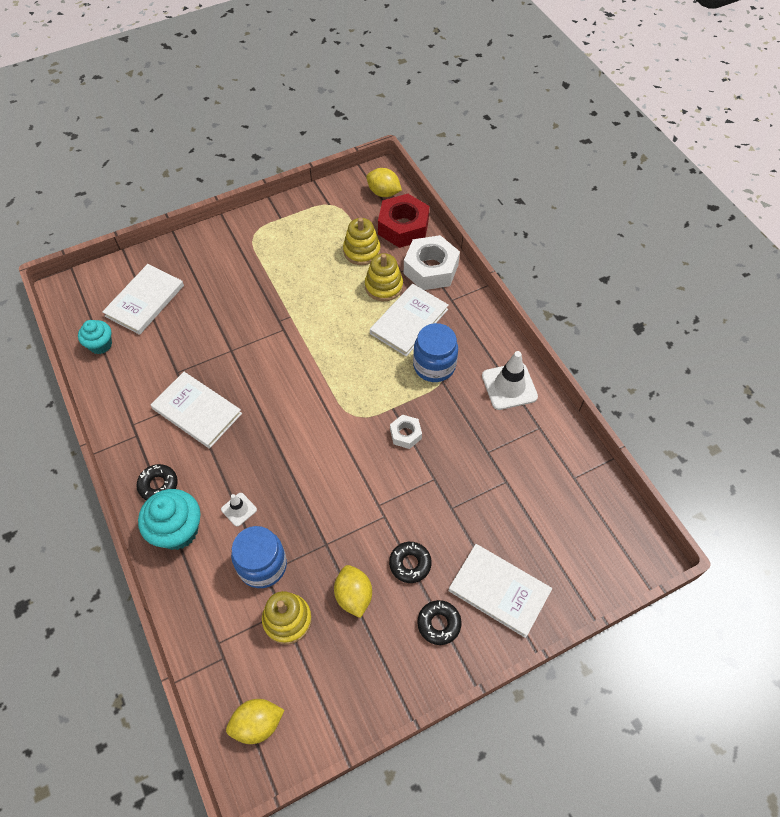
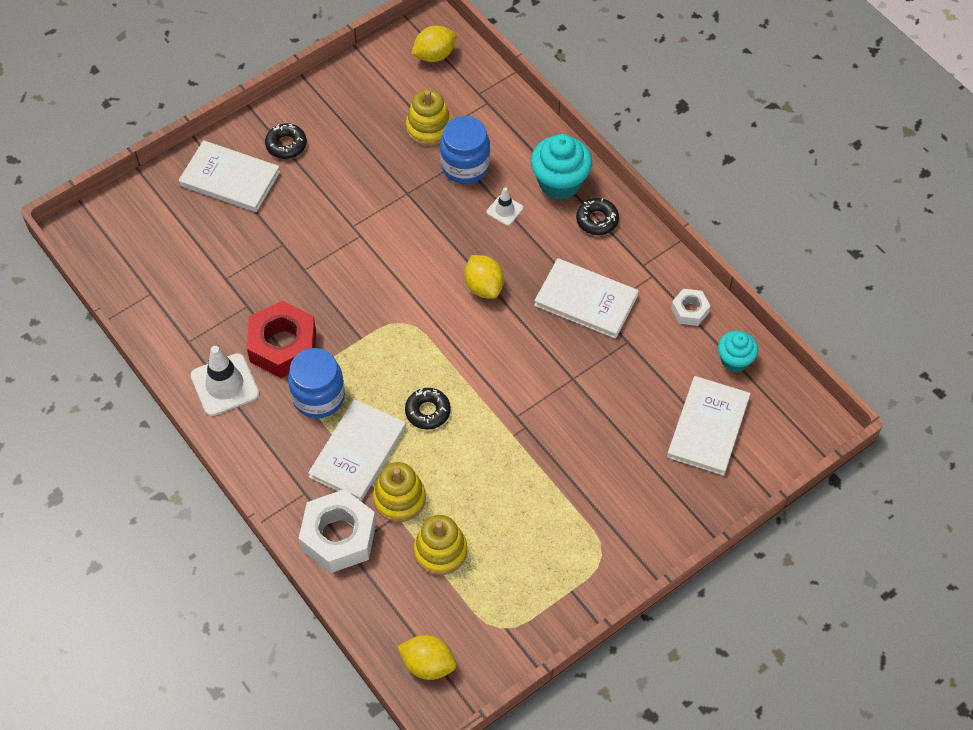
camera: 170 degrees right, 0 degrees up
(353, 596) = (370, 155): yellow lemon -> yellow lemon (484, 286)
(403, 227) = (387, 603): red nut -> red nut (283, 346)
(405, 434) = (342, 311): white nut -> white nut (689, 310)
(410, 564) = (320, 188): black donut -> black donut (428, 411)

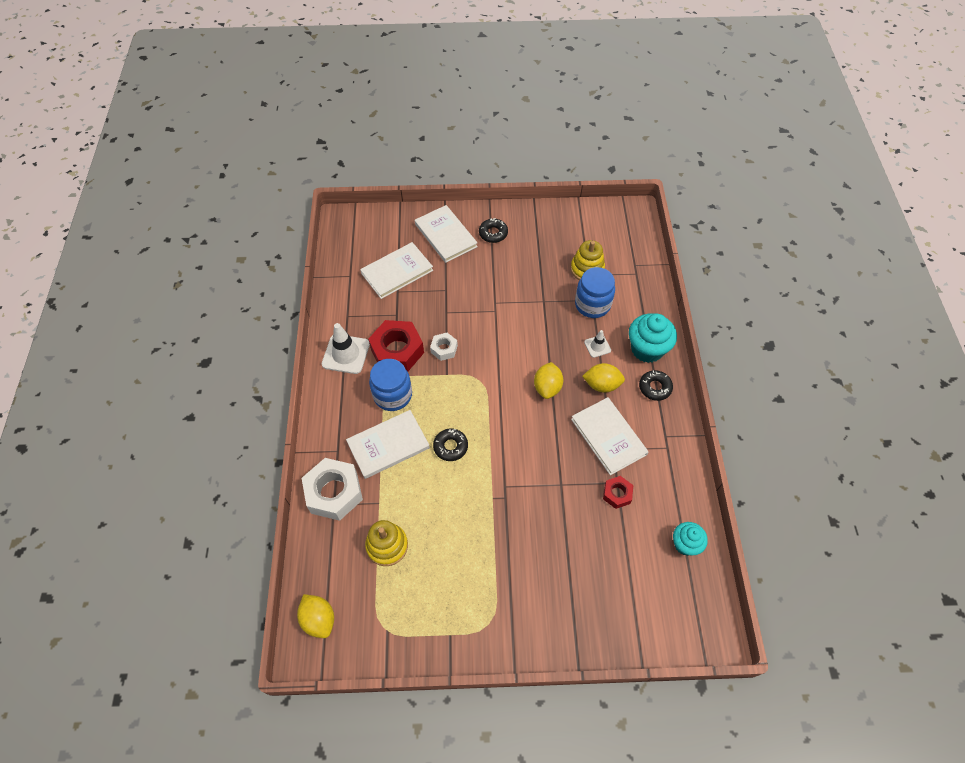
camera: 35 degrees right, 0 degrees up
(399, 498) = (389, 493): yellow stacking toy -> none
(434, 55) = (623, 228): yellow lemon -> yellow lemon (601, 385)
(636, 353) = (617, 494): none -> red nut
(689, 310) = (676, 488): white nut -> white nut (444, 349)
(708, 427) = (631, 581): white book -> white book (397, 272)

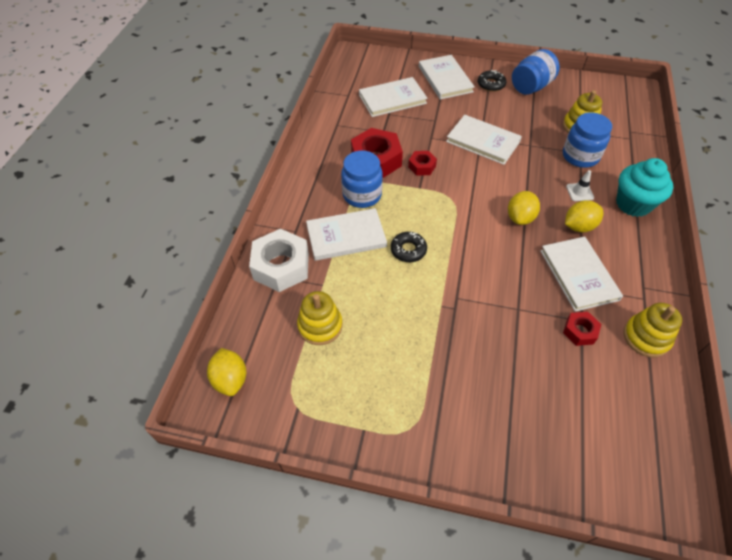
camera: 15 degrees right, 5 degrees down
(346, 354) = (327, 154): white traffic cone -> none
(444, 349) = (422, 166): white nut -> red nut
(497, 306) = (483, 141): none -> white book
(533, 229) = (531, 87): none -> blue jar
(601, 385) = (579, 226): yellow lemon -> yellow lemon turned 45 degrees counterclockwise
(655, 387) = (637, 240): black donut -> none
(673, 486) = (646, 337): none -> yellow stacking toy
(685, 544) = (653, 400): turquoise cupcake -> none

